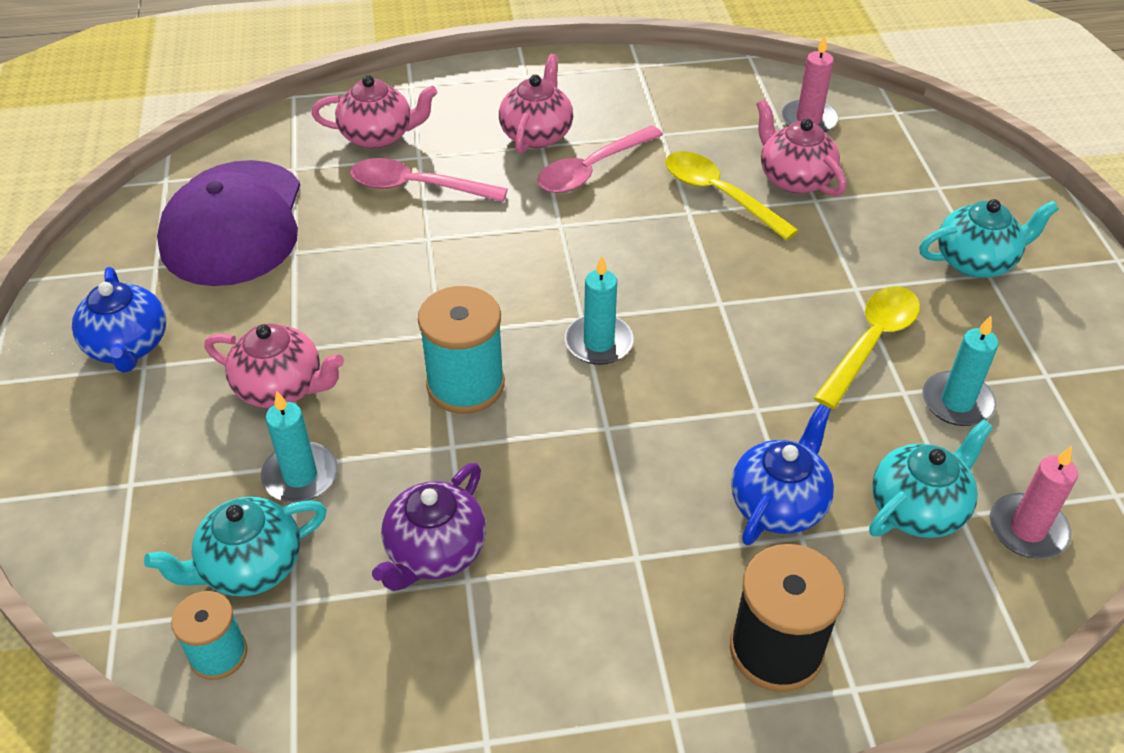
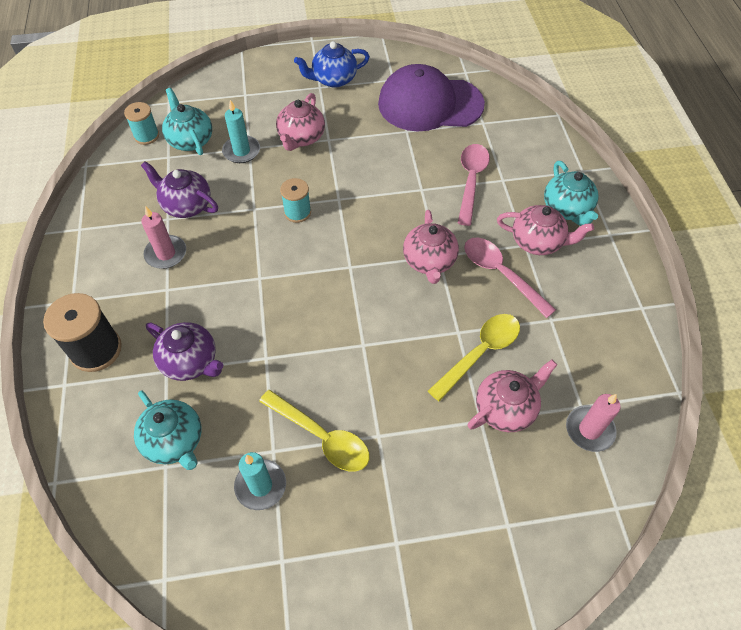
camera: 90 degrees right, 10 degrees up
(378, 136) = (521, 158): pink teapot -> pink teapot (429, 261)
(465, 385) = (297, 212): turquoise spool -> turquoise spool, size x0.61
(599, 343) = (328, 275): turquoise candle -> none
(778, 504) = (190, 362): blue teapot -> purple teapot
(976, 261) = (411, 536): turquoise teapot -> turquoise teapot (567, 209)
(1027, 529) = (146, 507): pink candle -> pink candle (166, 254)

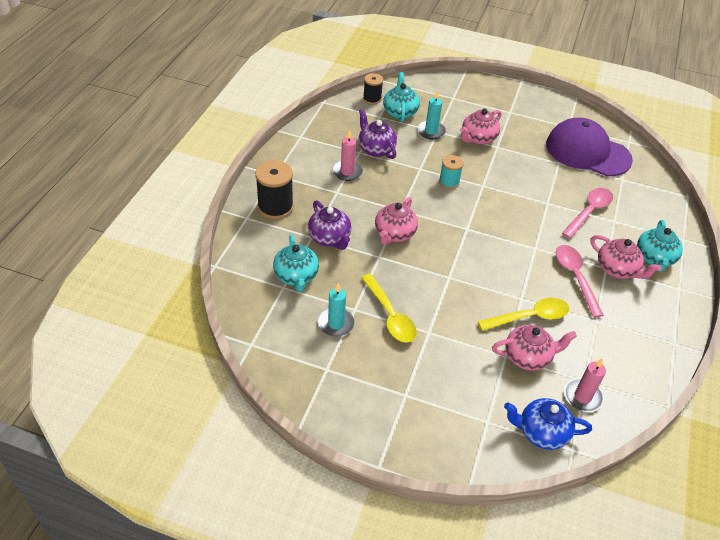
camera: 25 degrees right, 10 degrees down
(146, 136) = (372, 99): turquoise spool -> black spool
(333, 79) = (523, 111): blue teapot -> blue teapot (541, 432)
(429, 261) = (526, 248): pink teapot -> pink teapot (394, 234)

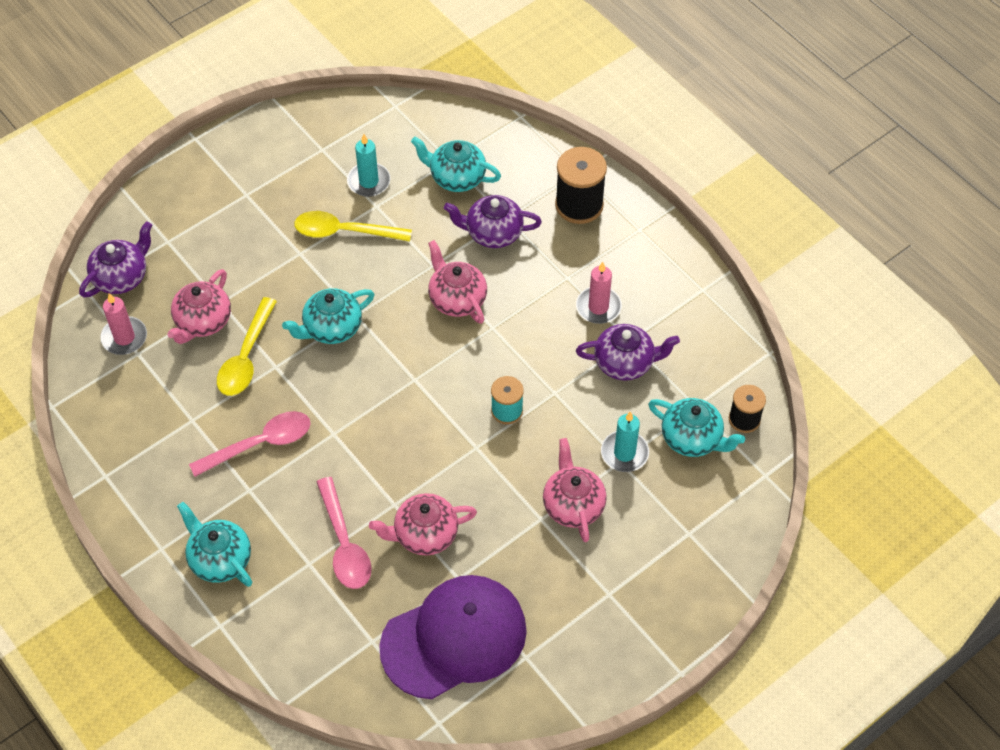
camera: 125 degrees right, 10 degrees up
(468, 284) = (332, 328): none -> turquoise teapot
(541, 432) = (121, 277): blue teapot -> purple teapot
(575, 277) = (260, 444): pink spoon -> pink spoon turned 45 degrees counterclockwise
(617, 269) = (237, 500): pink teapot -> pink teapot (425, 534)

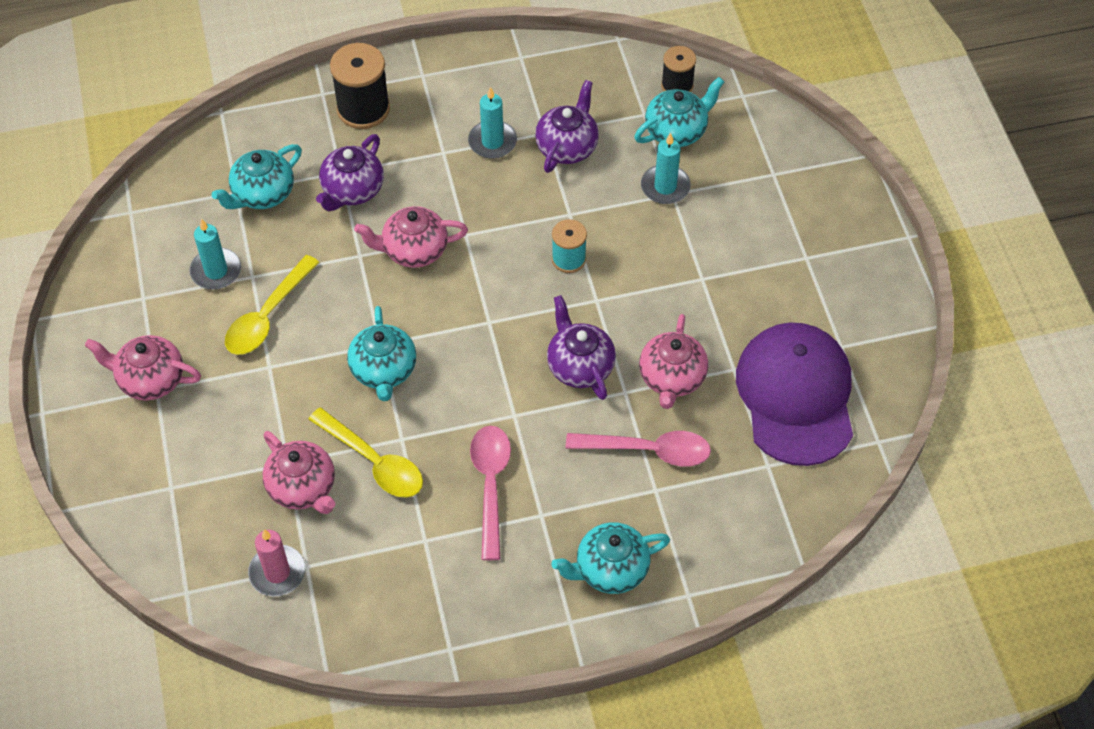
camera: 65 degrees left, 0 degrees up
(121, 277) = (191, 549): purple teapot -> purple teapot (580, 366)
(573, 505) = (700, 247): pink teapot -> pink teapot (150, 379)
(598, 307) = (492, 142): pink candle -> turquoise candle

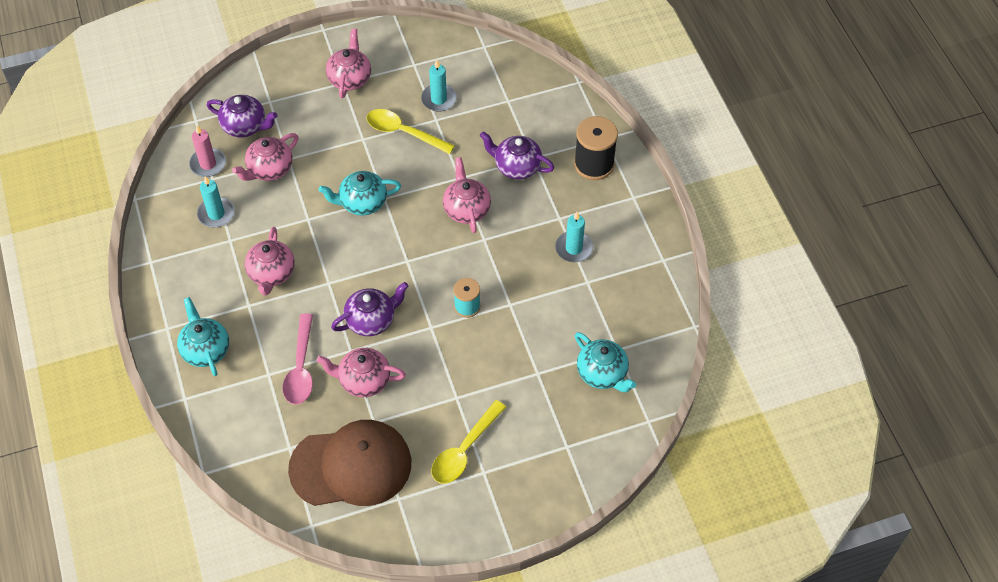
camera: 85 degrees right, 0 degrees up
(262, 194) = (507, 115): turquoise teapot -> none
(373, 461) = (289, 205): yellow spoon -> yellow spoon (464, 450)
(490, 485) = (271, 273): pink spoon -> pink teapot
(567, 147) = (575, 298): purple teapot -> purple teapot (245, 126)
(665, 187) = (544, 368): turquoise candle -> turquoise candle (216, 214)
(677, 86) = (651, 371): black spool -> none
(796, 395) = (351, 466): purple cap -> brown cap

